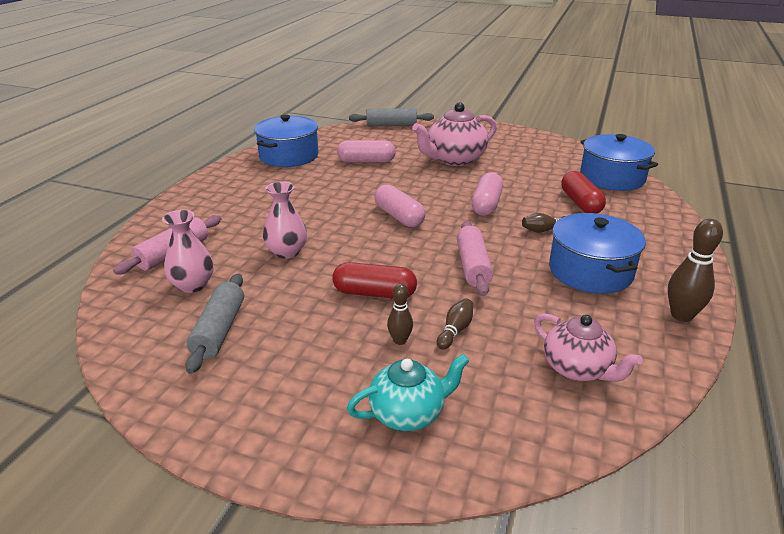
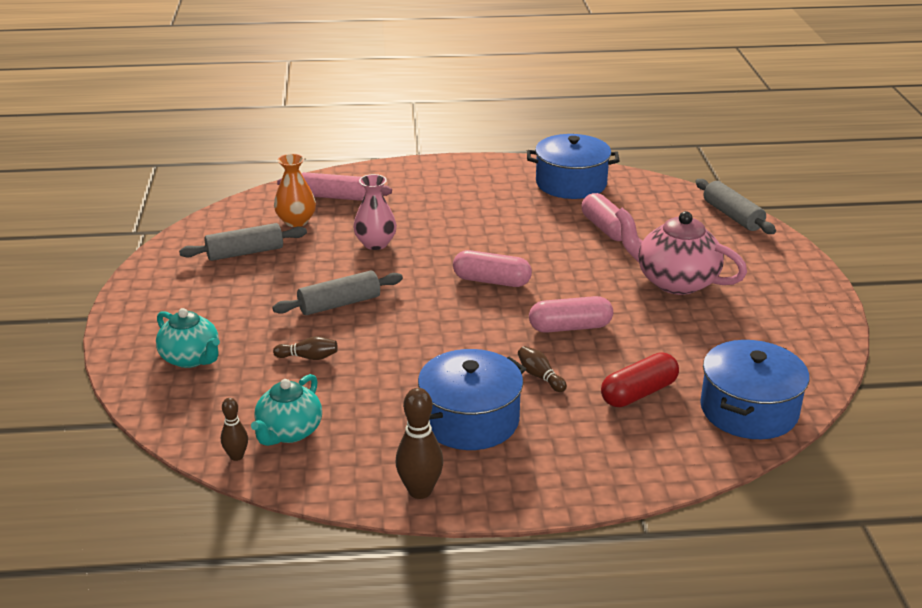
camera: 65 degrees right, 0 degrees up
(193, 285) = (296, 221): pink vase -> orange vase
(374, 293) = (339, 304): red capsule -> grey rolling pin
(399, 216) = (491, 281): pink capsule -> pink capsule turned 75 degrees clockwise
(400, 340) = (278, 333): brown bowling pin -> brown bowling pin (236, 456)
(472, 266) = (425, 345): pink rolling pin -> none
(577, 369) = (289, 432): pink teapot -> turquoise teapot

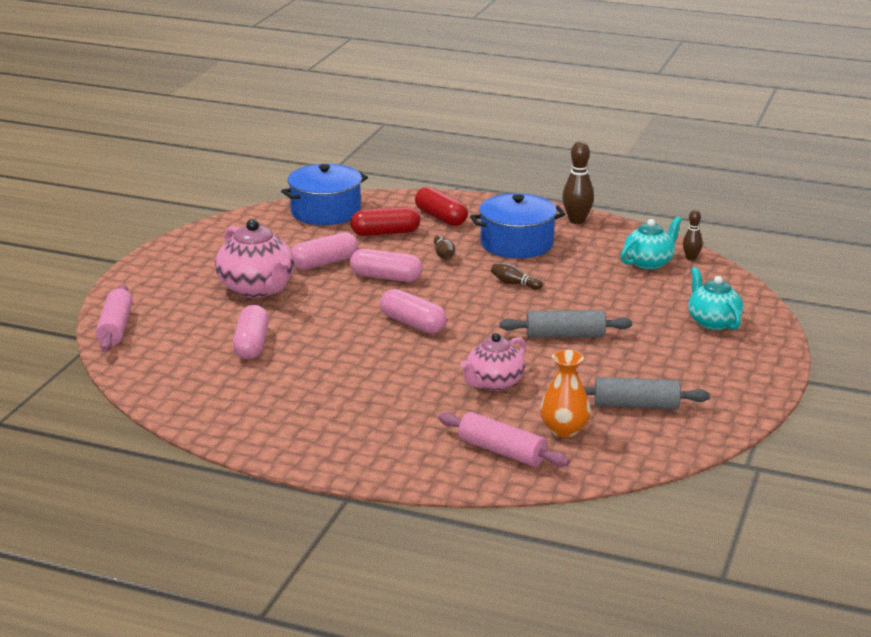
camera: 155 degrees left, 5 degrees down
(308, 357) = (613, 302): brown bowling pin -> brown bowling pin (514, 284)
(375, 244) = (493, 383): pink vase -> pink teapot
(571, 183) = (219, 401): blue pot -> none
(601, 442) = (441, 217): none -> red capsule
(652, 329) = (324, 263): none -> pink capsule
(732, 216) = (115, 328): grey rolling pin -> pink rolling pin

